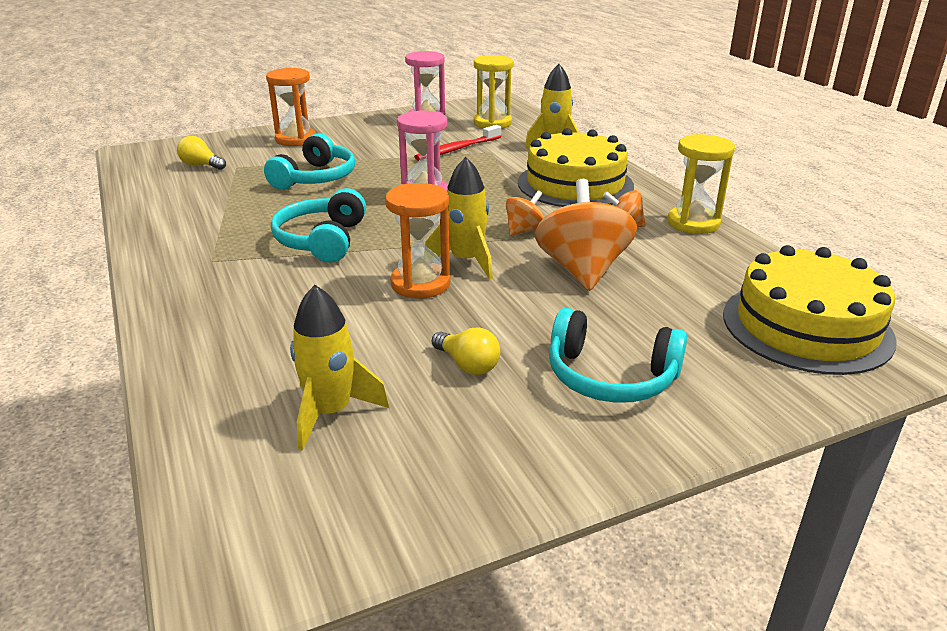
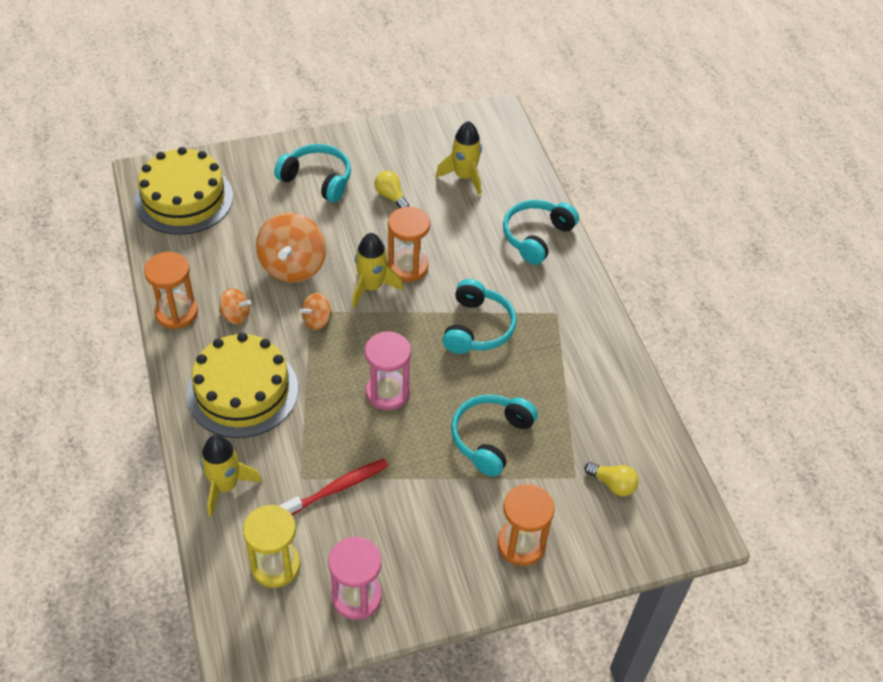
camera: 175 degrees left, 20 degrees up
(212, 335) = (536, 236): none -> turquoise headphones
(693, 223) = (176, 312): yellow hourglass -> orange hourglass

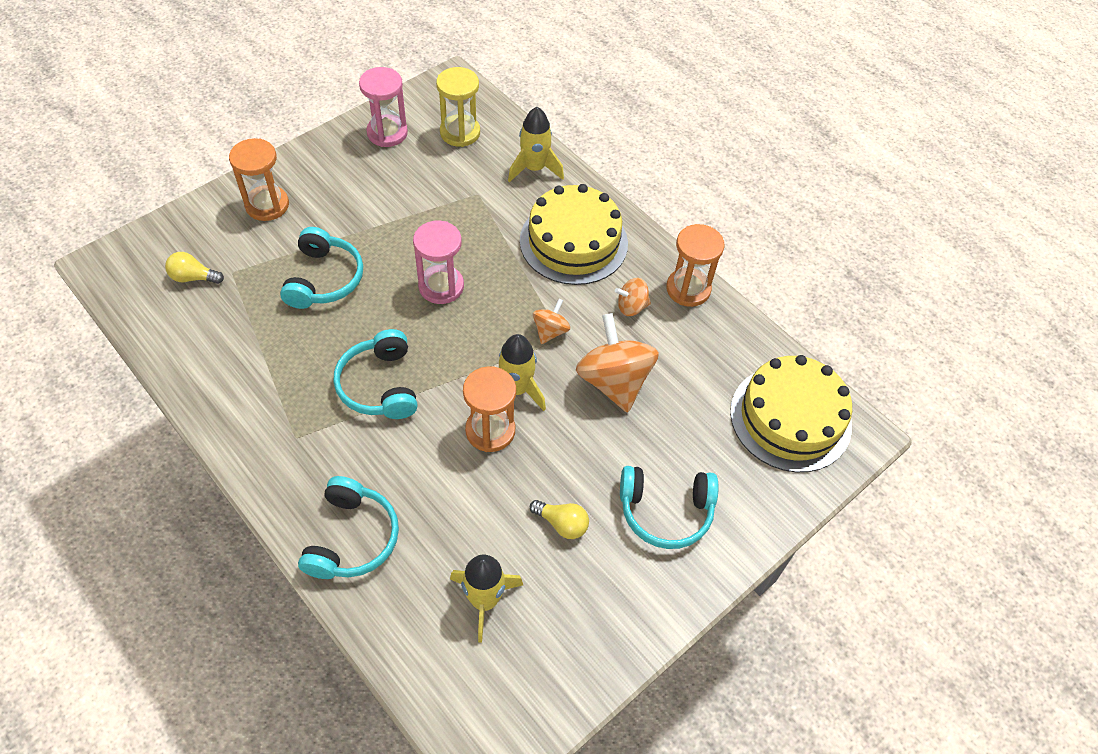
camera: 155 degrees right, 5 degrees up
(337, 488) = (442, 196): red toothbrush -> none

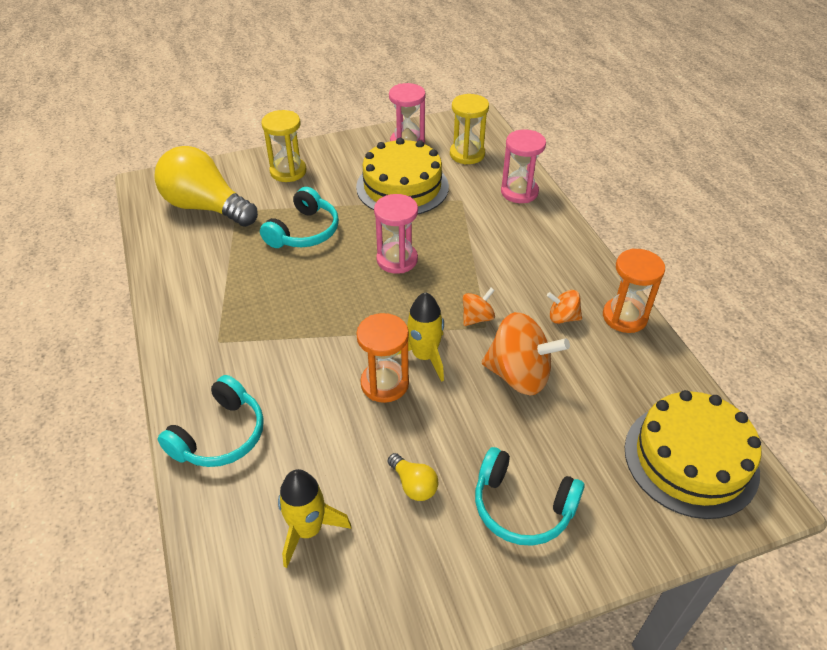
camera: 25 degrees right, 10 degrees down
(193, 277) = (206, 207): yellow light bulb -> yellow light bulb, size x2.39
(267, 205) = (288, 171): orange hourglass -> yellow hourglass
(379, 385) = (307, 321): turquoise headphones -> none
(534, 168) = (519, 192): yellow rocket -> pink hourglass
(573, 242) = (530, 254): yellow cake -> yellow cake (402, 187)
(614, 381) = (519, 375): orange spinning top -> orange spinning top turned 105 degrees clockwise

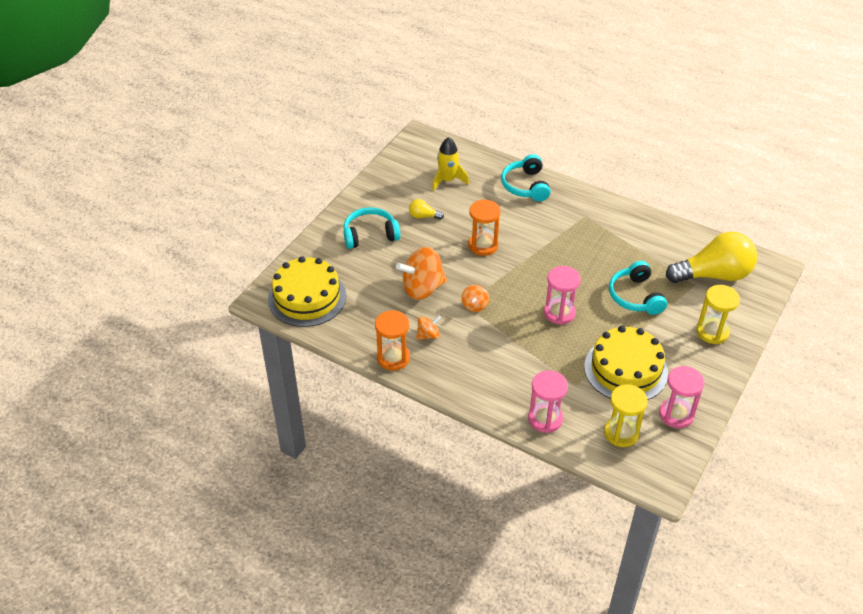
camera: 140 degrees right, 0 degrees up
(424, 356) = (479, 269): yellow rocket -> none

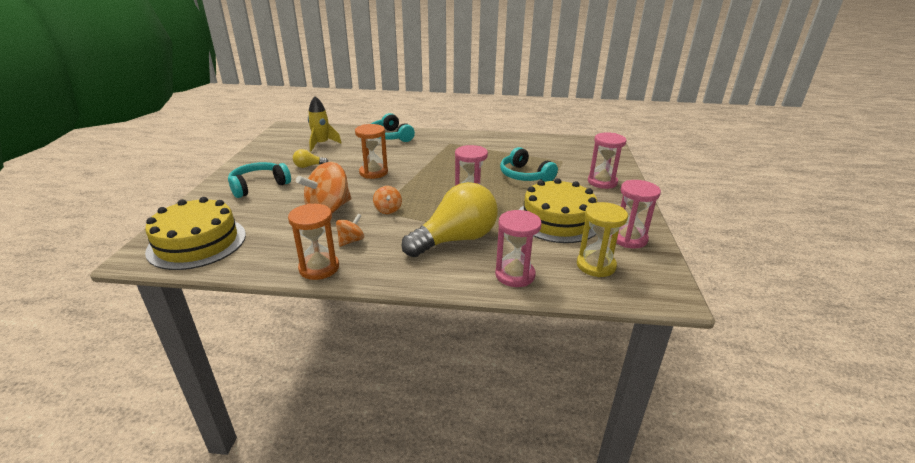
camera: 25 degrees left, 15 degrees down
(712, 332) = (602, 182): yellow hourglass -> pink hourglass
(713, 275) = (571, 153): yellow light bulb -> yellow light bulb (455, 239)

